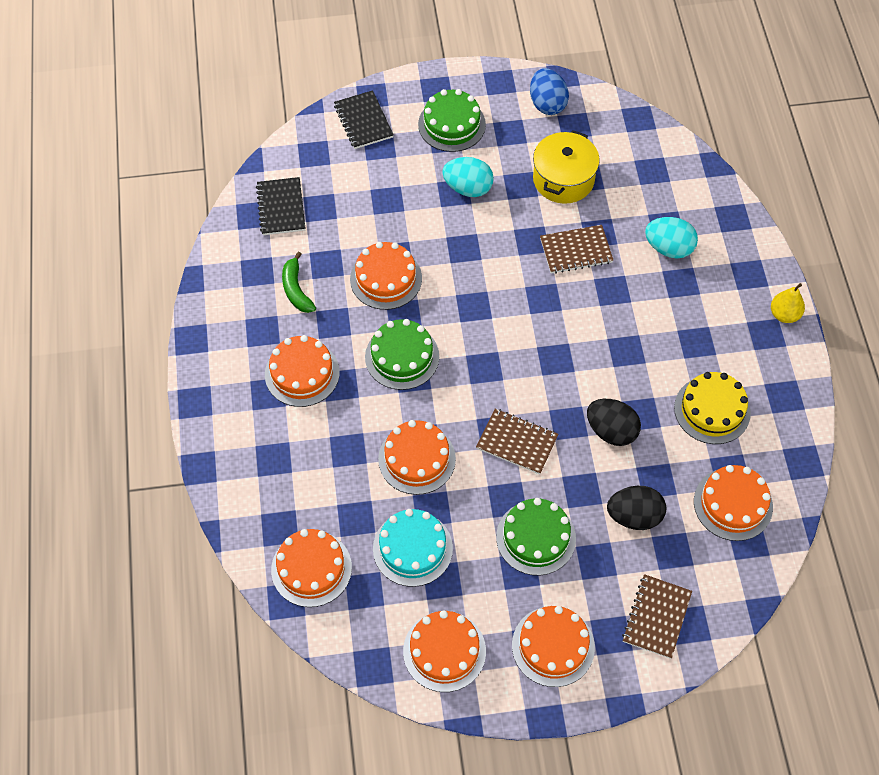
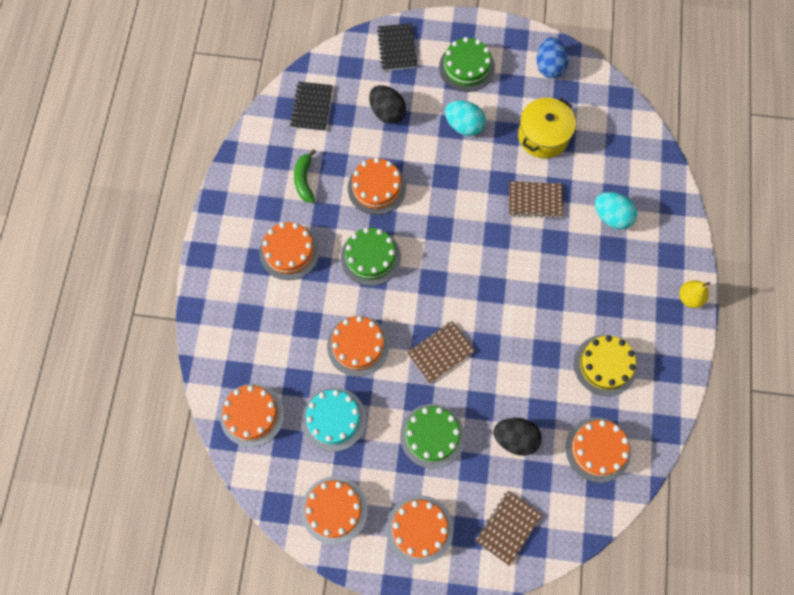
camera: 15 degrees right, 10 degrees up
(517, 442) = (440, 352): brown notebook -> brown notebook turned 75 degrees counterclockwise
(611, 431) = (518, 362): black egg -> black egg (387, 112)

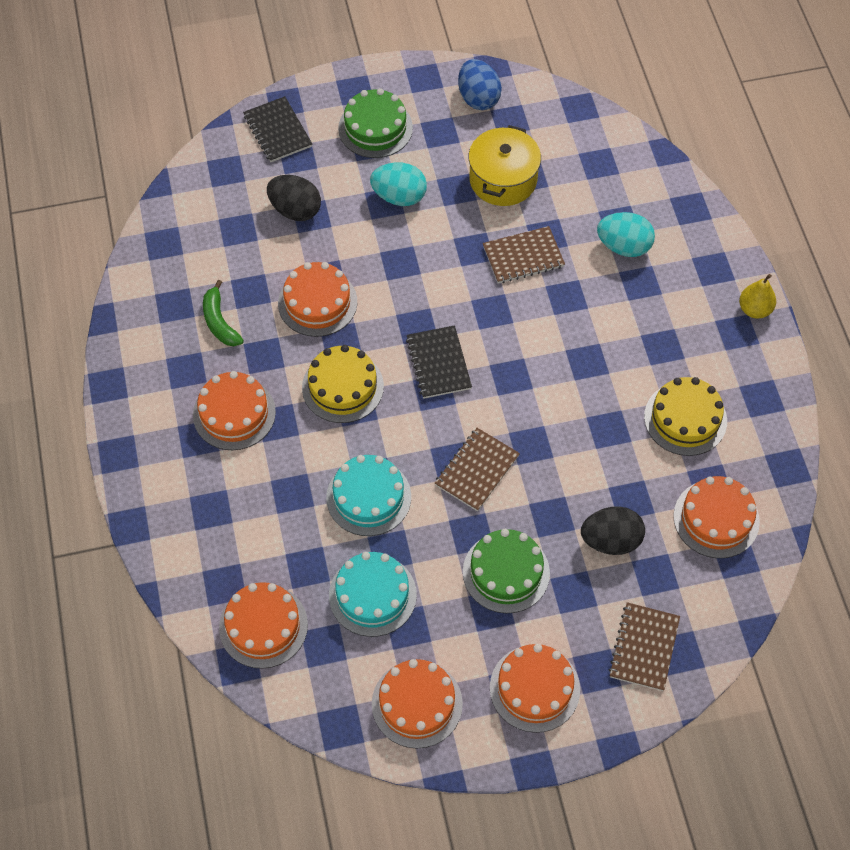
camera: 20 degrees left, 10 degrees down
(311, 107) = (194, 233): black notebook -> black notebook (438, 363)
(358, 345) = (368, 497): orange cake -> turquoise cake
(370, 257) = (342, 387): green cake -> yellow cake

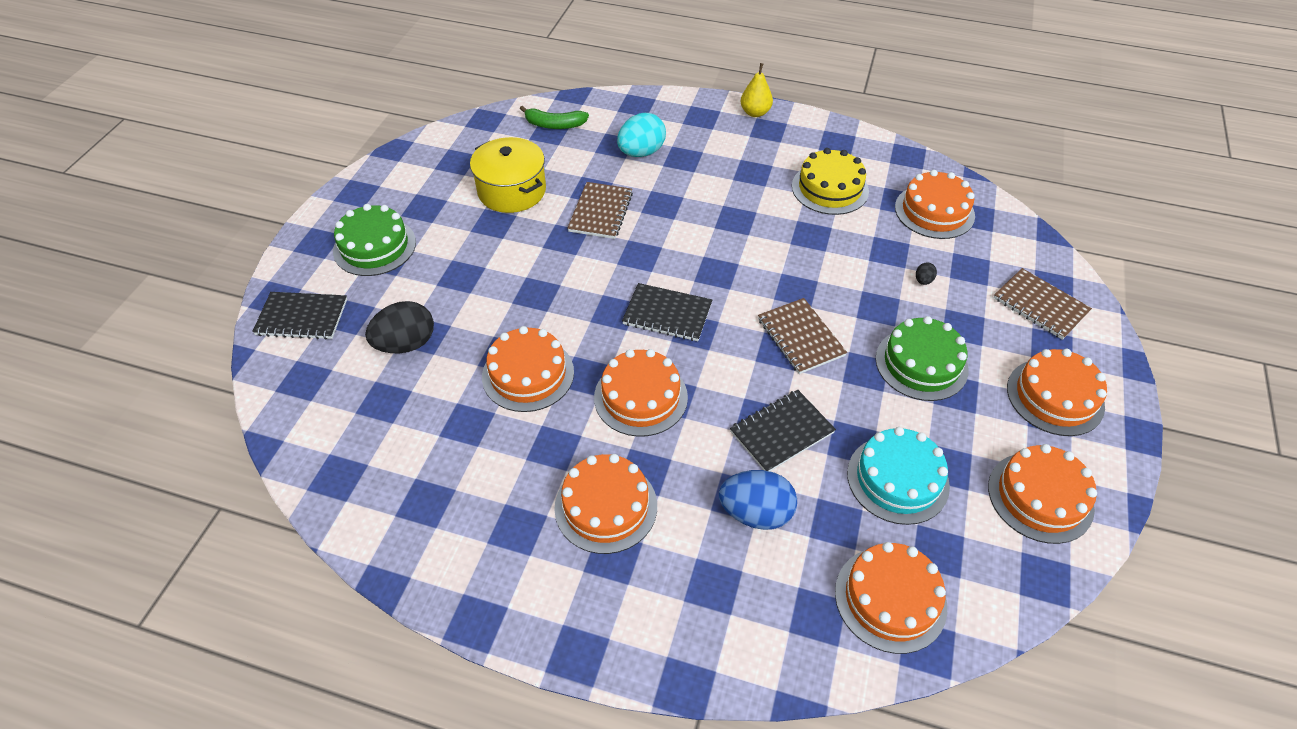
camera: 60 degrees left, 10 degrees down
(219, 322) = (482, 468): green banana -> green banana (554, 125)
(342, 387) = (640, 397): yellow cake -> orange cake
(368, 497) = (781, 432): turquoise cake -> black notebook
(399, 196) = (465, 263): turquoise egg -> none
(478, 98) = (414, 170): blue egg -> blue egg (755, 513)
(611, 540) = (923, 281): black egg -> black egg, size x0.42

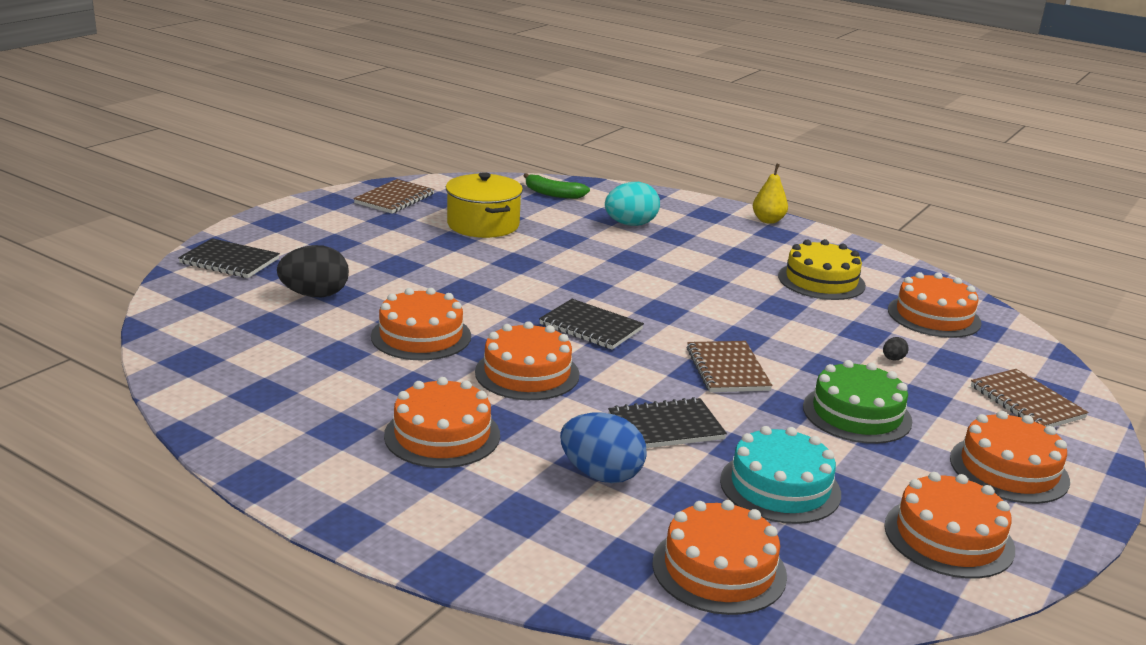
camera: 15 degrees right, 25 degrees down
(374, 246) = (327, 233): green cake -> none
(601, 212) = (564, 252): brown notebook -> brown notebook (394, 199)

